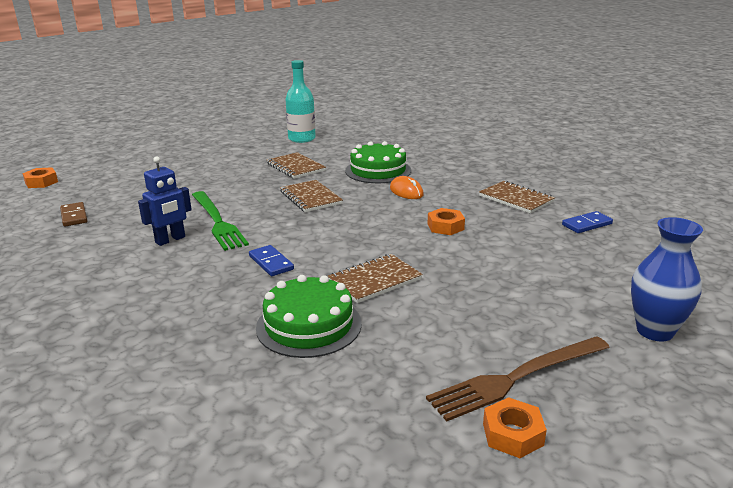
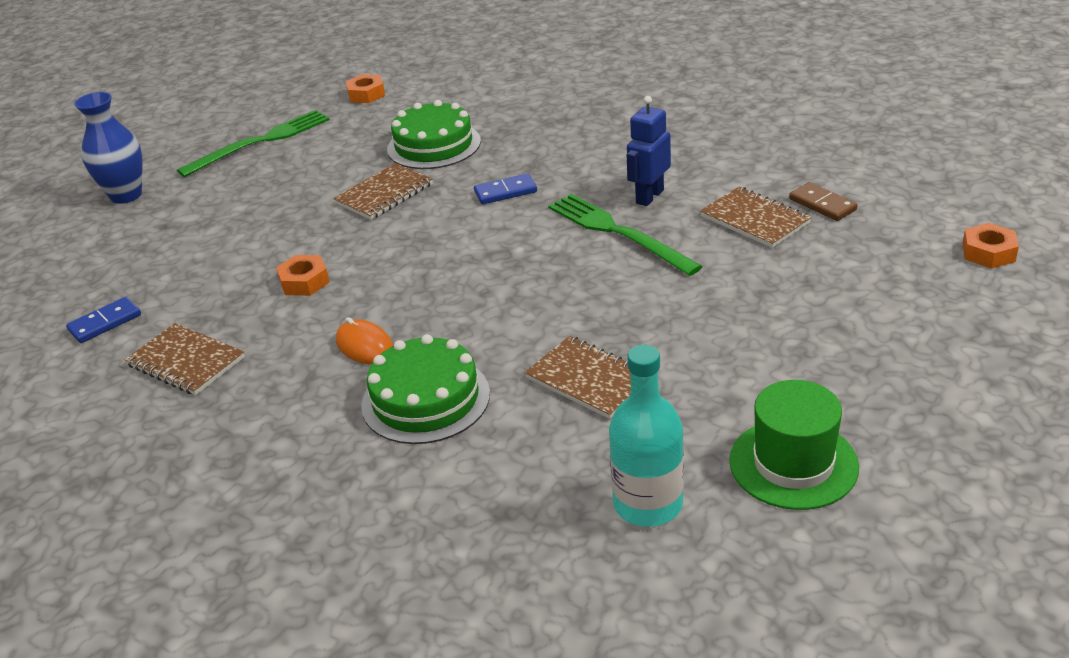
camera: 170 degrees right, 10 degrees up
(239, 140) = (793, 464): none -> green hat
(271, 263) = (505, 192): blue domino -> blue domino turned 60 degrees counterclockwise
(310, 198) = (516, 302): brown notebook -> brown notebook (755, 220)
(513, 434) = (272, 114): orange nut -> orange nut (366, 94)
(516, 378) = (260, 142): brown fork -> green fork

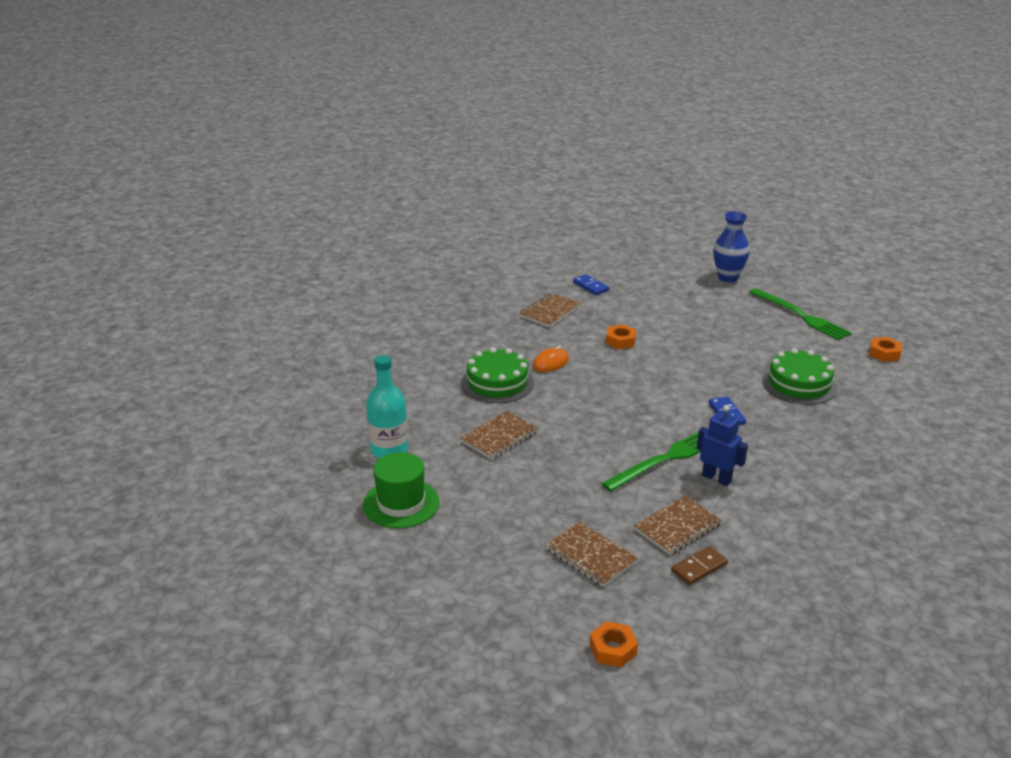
camera: 90 degrees right, 5 degrees down
(384, 194) = (725, 365): brown notebook -> brown notebook (590, 556)

